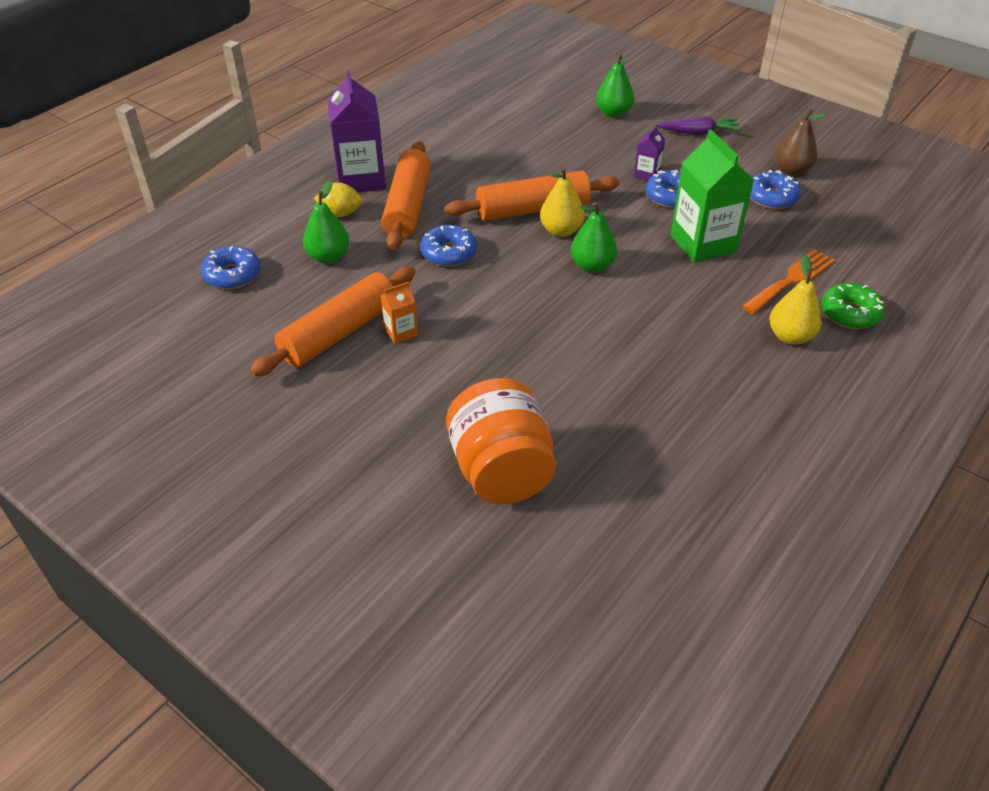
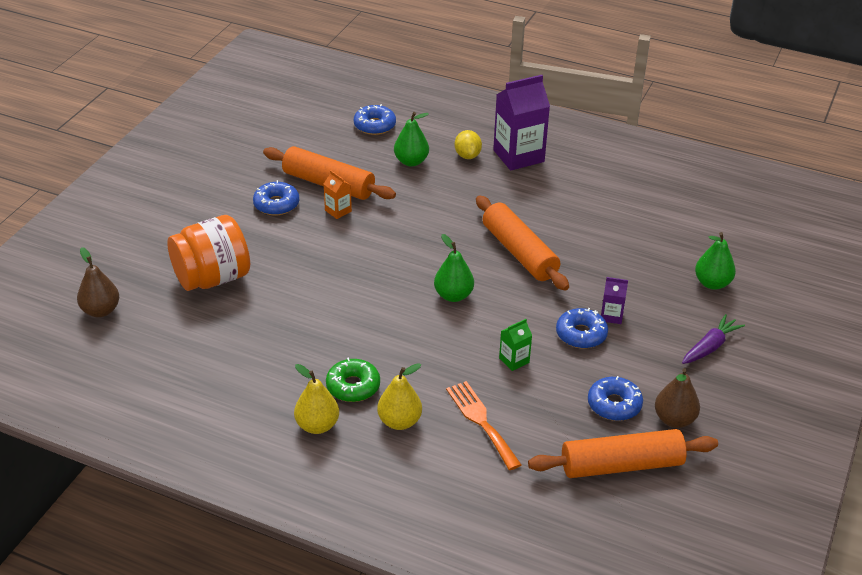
camera: 75 degrees right, 5 degrees down
(408, 206) = (493, 186): orange rolling pin -> orange rolling pin (621, 465)
(449, 253) = (439, 217): blue donut -> blue donut (276, 204)
(540, 611) = (101, 310): none -> brown pear
(561, 230) = (496, 272): yellow pear -> yellow pear (317, 425)
(699, 133) = (710, 347): purple carrot -> purple carrot turned 120 degrees counterclockwise
(703, 243) = (514, 360): green carton -> green carton, size x0.47
(791, 280) = (481, 421): orange fork -> orange fork turned 150 degrees counterclockwise
(850, 313) = (445, 462): green donut -> green donut (353, 386)

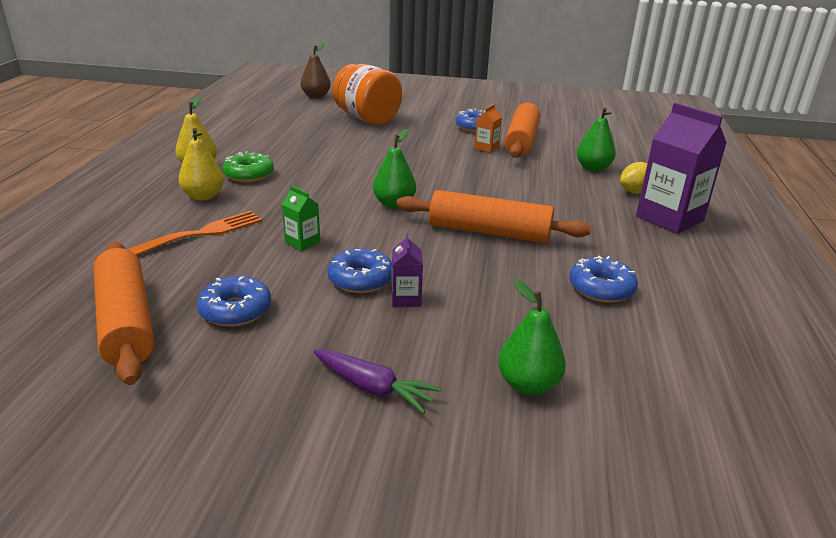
camera: 75 degrees right, 10 degrees down
(374, 125) = (631, 149): blue donut -> blue donut (601, 288)
(519, 252) = (489, 232): orange rolling pin -> orange rolling pin turned 60 degrees clockwise
(674, 419) = (209, 360): brown pear -> none

